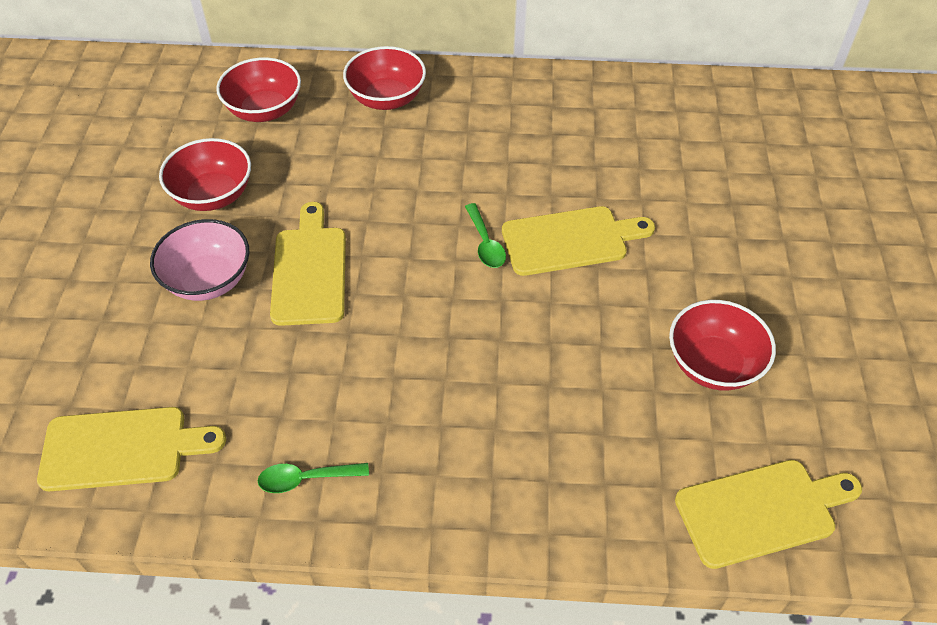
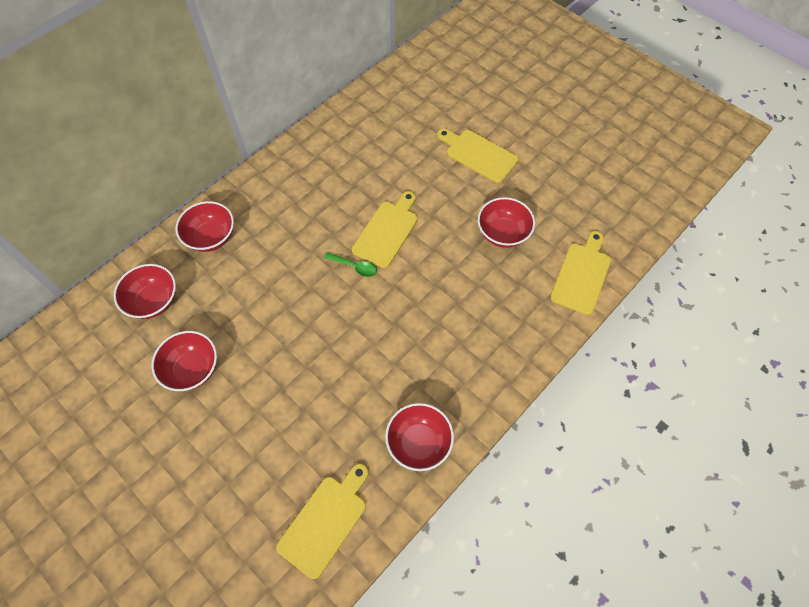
camera: 50 degrees left, 10 degrees up
(208, 280) = (252, 410): pink bowl -> none
(306, 479) = (419, 442): green spoon -> red bowl
(309, 270) = (294, 356): yellow cutting board -> yellow cutting board (478, 154)

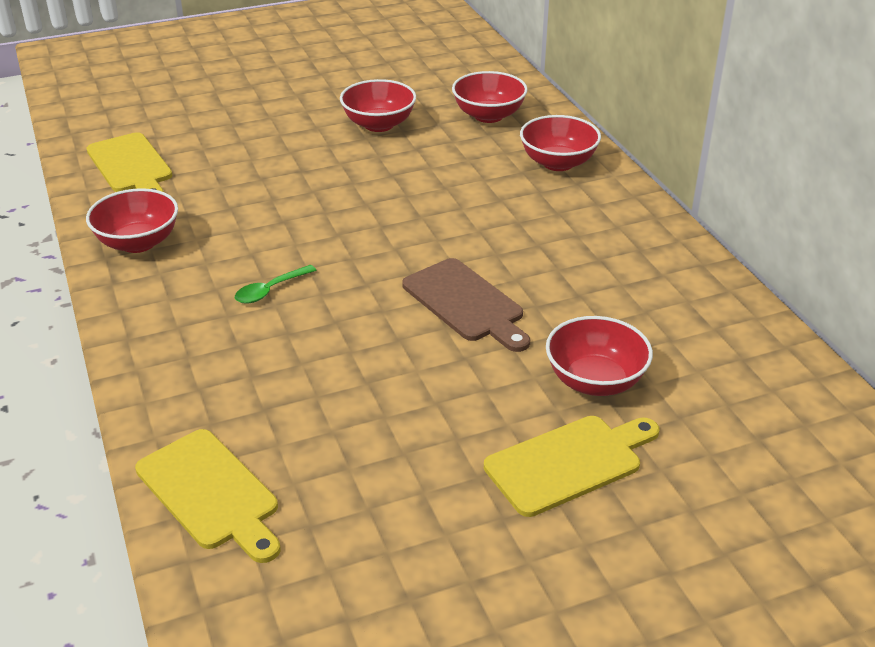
camera: 115 degrees right, 25 degrees down
(354, 267) = (425, 258): green spoon -> green spoon (270, 290)
(387, 231) = (466, 303): yellow cutting board -> brown cutting board
(503, 233) = (370, 427): red bowl -> red bowl (595, 381)

